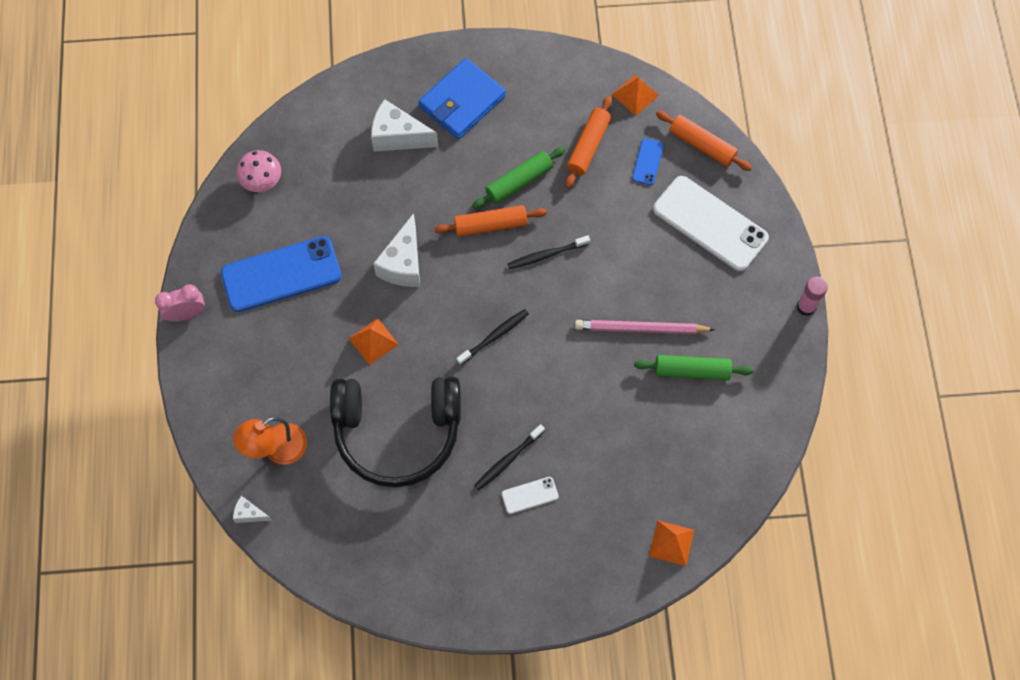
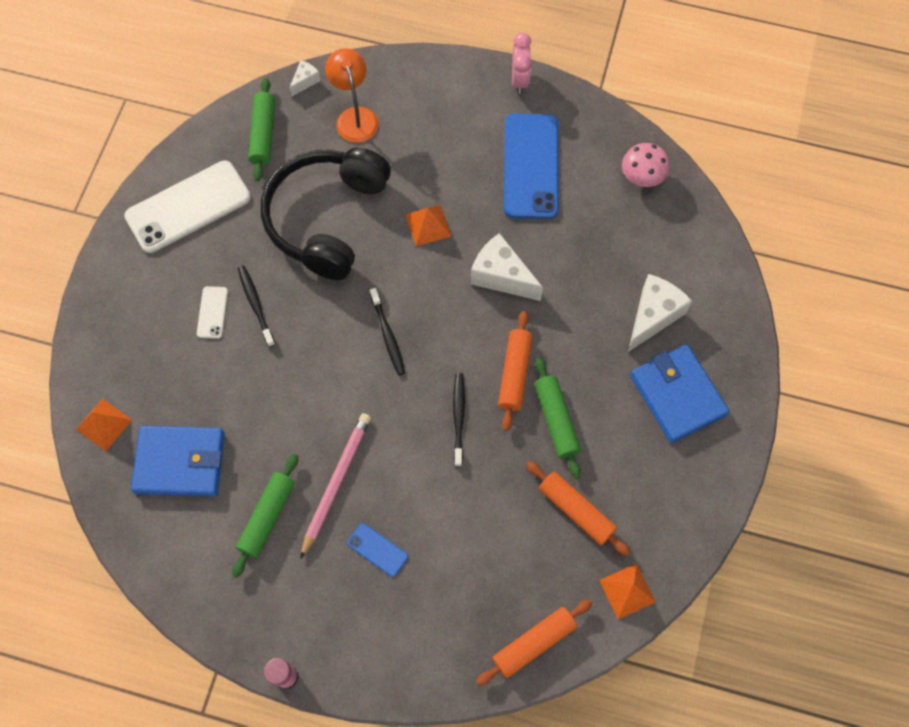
camera: 110 degrees right, 0 degrees up
(324, 529) = (263, 134): none -> green rolling pin
(647, 162) = (533, 570): blue phone -> blue phone (377, 550)
(677, 461) = (180, 462): none -> blue wallet
(710, 223) = (430, 610): white phone -> white phone (188, 207)

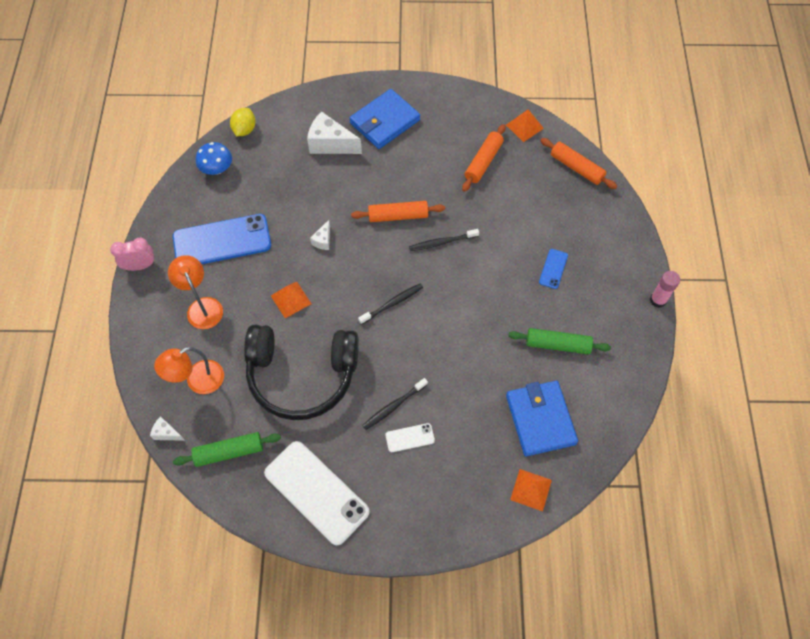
camera: 105 degrees left, 5 degrees down
(336, 483) = (516, 307): pink pencil -> none
(447, 133) = (202, 306): none -> orange lamp
(501, 276) = (323, 240): white cheese -> white cheese, size x0.50
(556, 420) = (424, 184): green rolling pin -> none
(642, 176) = (217, 169): pink mushroom -> blue mushroom
(699, 217) = (244, 130): none -> yellow lemon

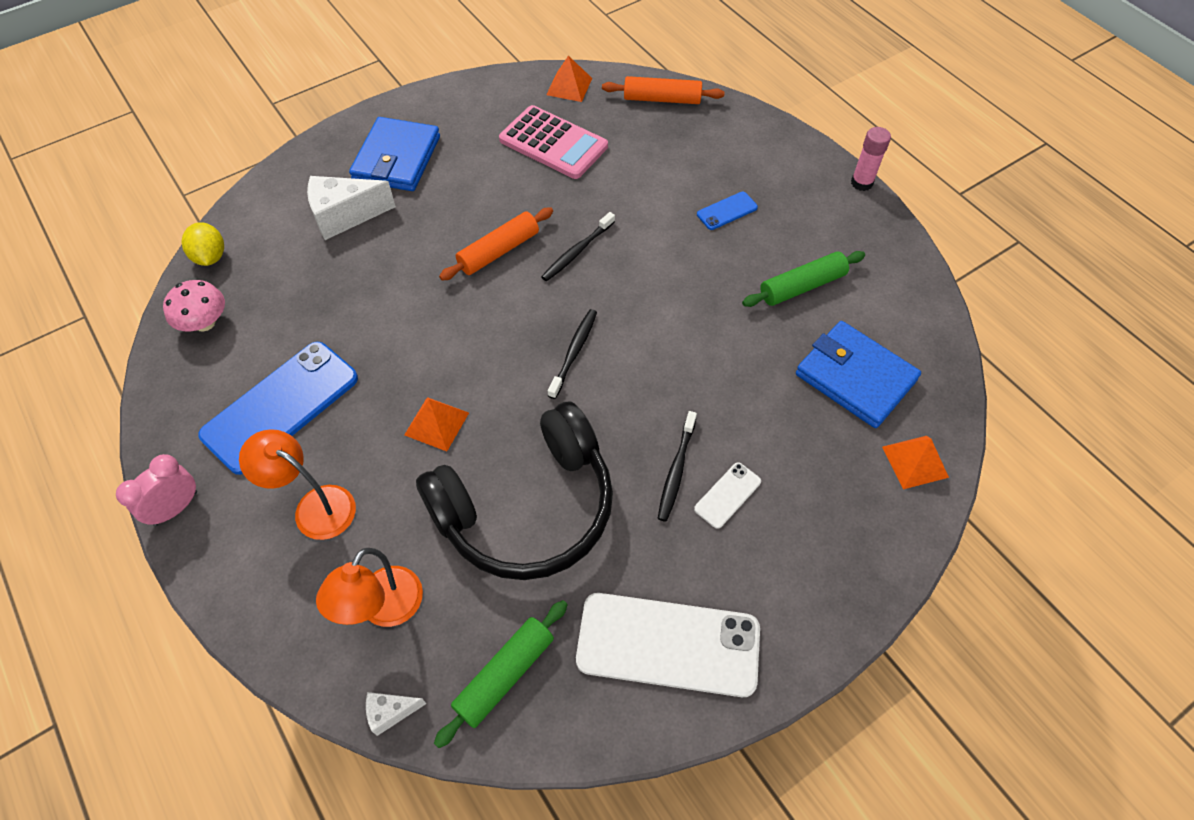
camera: 35 degrees left, 5 degrees down
(217, 169) = (204, 322): blue mushroom -> pink mushroom
(323, 240) = (424, 329): white cheese -> none
(483, 162) = (553, 143): orange rolling pin -> pink calculator
(553, 269) = (727, 211): blue phone -> blue phone turned 75 degrees clockwise

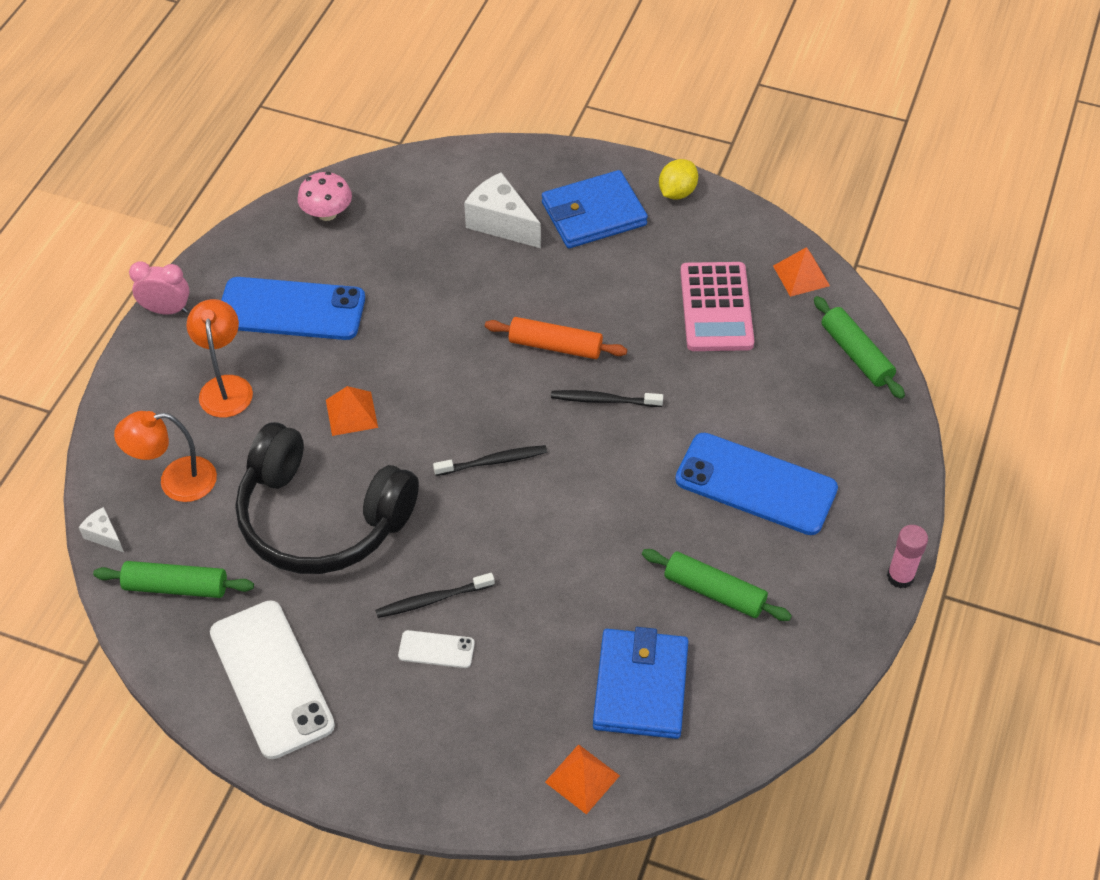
camera: 55 degrees right, 5 degrees down
(210, 257) = (388, 172): yellow lemon -> yellow lemon (677, 192)
(662, 99) = (856, 354): orange rolling pin -> green rolling pin
(727, 211) = (755, 484): blue phone -> blue phone, size x2.24

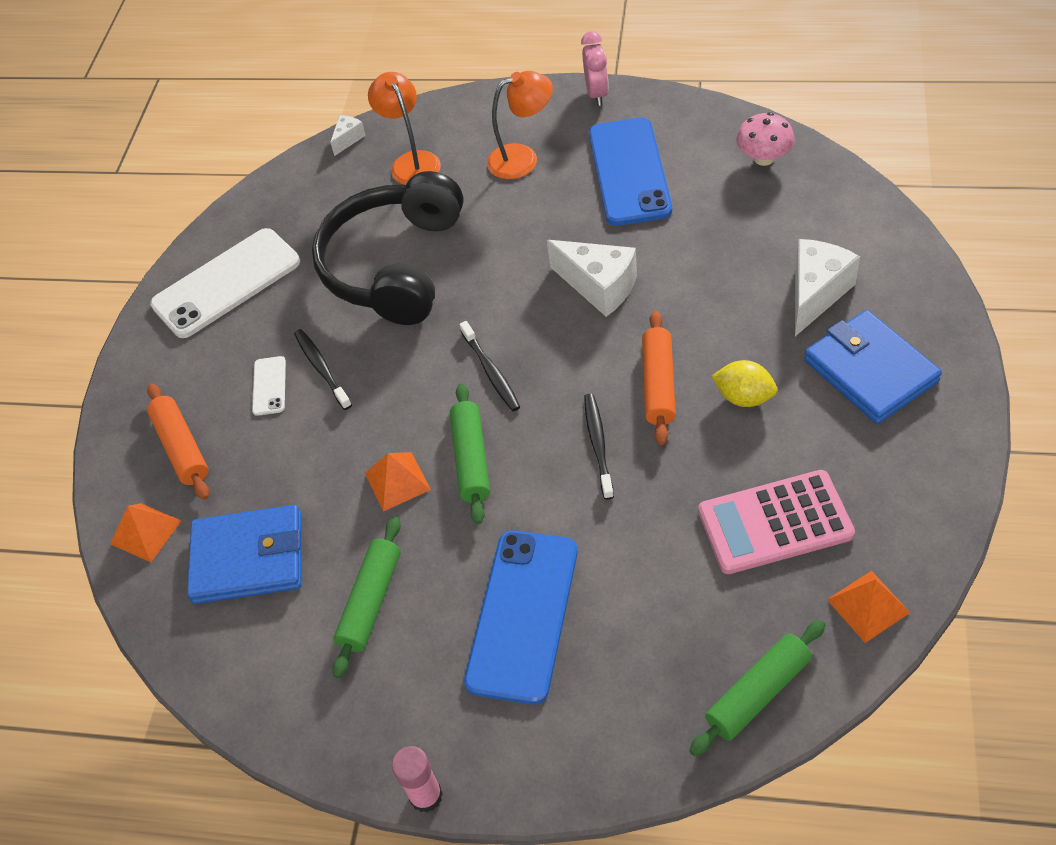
camera: 85 degrees right, 0 degrees up
(176, 586) = (307, 197): green rolling pin -> green rolling pin (471, 459)
(351, 413) = (518, 250): orange pyramid -> orange pyramid (397, 481)
(426, 362) = (599, 286): none -> white cheese
(486, 739) = (181, 447): none -> orange rolling pin
(677, 192) = (948, 443): yellow lemon -> yellow lemon (744, 397)

